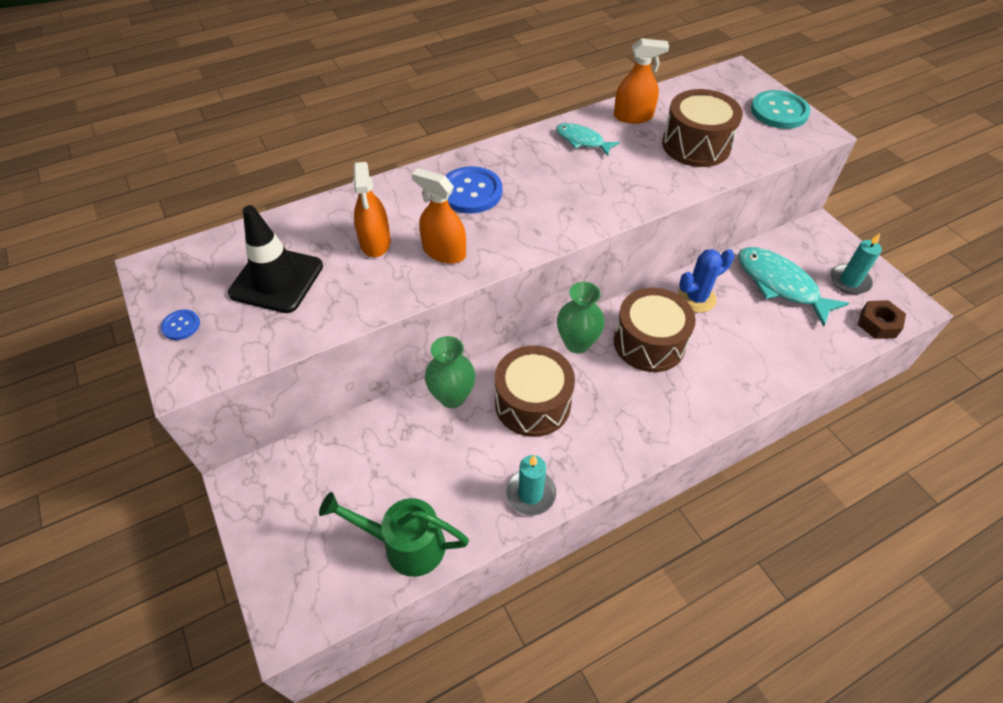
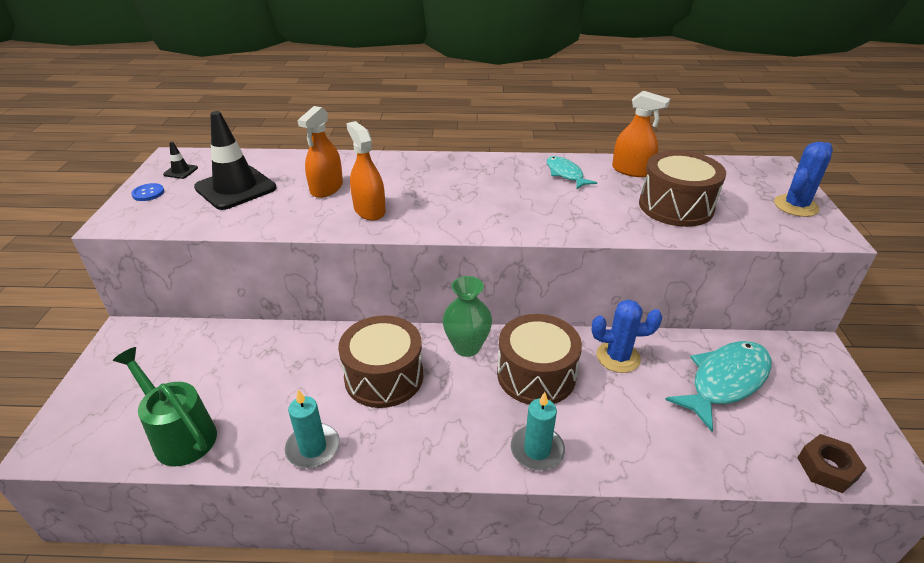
camera: 30 degrees right, 15 degrees down
(186, 283) = (180, 171): none -> black traffic cone
(452, 396) = (324, 342): green vase -> none
(471, 192) = (433, 180): blue button -> none
(779, 111) = (795, 206): turquoise button -> blue cactus
(780, 285) = (725, 381): turquoise fish -> turquoise fish turned 60 degrees clockwise
(849, 281) = (818, 411): turquoise candle -> turquoise candle (537, 450)

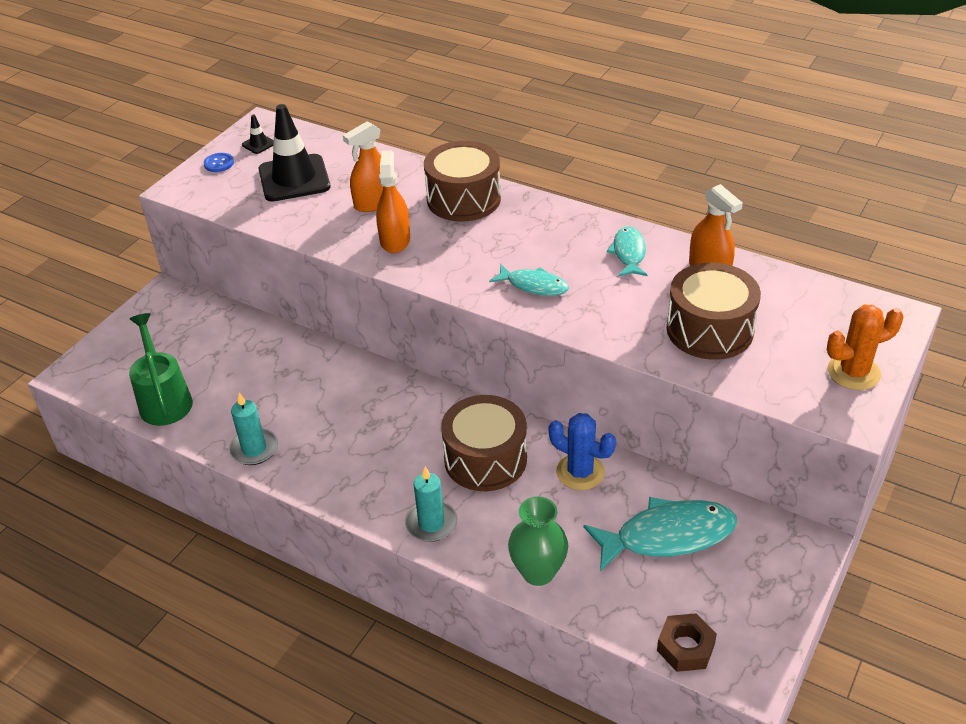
camera: 30 degrees right, 5 degrees up
(384, 377) = (349, 410): brown drum -> brown drum (463, 199)
(467, 347) = (442, 409): green vase -> green vase (538, 572)
(517, 212) = (534, 285): none -> turquoise fish
(795, 206) = (853, 372): blue cactus -> orange cactus

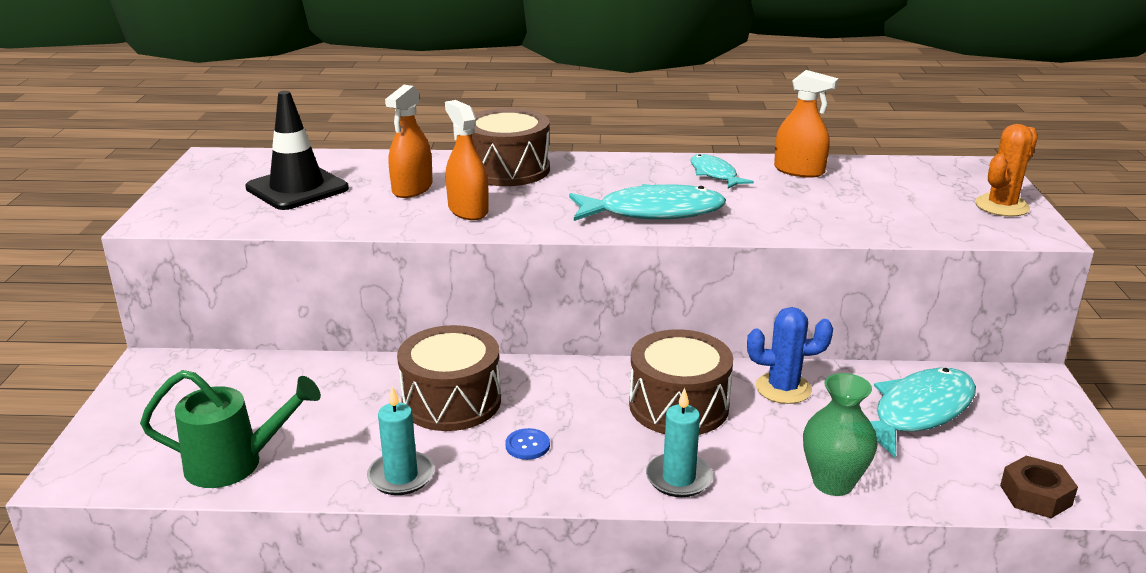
camera: 30 degrees left, 15 degrees down
(164, 399) = (235, 464): green watering can -> green watering can turned 135 degrees clockwise
(219, 163) = (188, 193): blue button -> blue button (527, 445)
(259, 144) = (224, 171): black traffic cone -> none
(534, 285) = (653, 212): turquoise fish -> turquoise fish, size x1.75
(709, 330) = (851, 206): brown drum -> brown drum (451, 401)

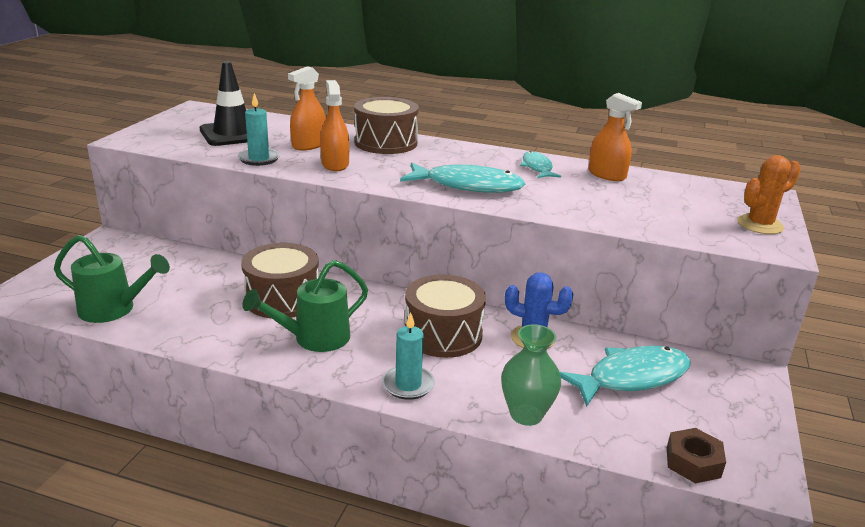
camera: 15 degrees right, 0 degrees up
(401, 476) = (213, 341): turquoise candle -> turquoise candle (259, 159)
(527, 445) = (314, 339): blue button -> green watering can

